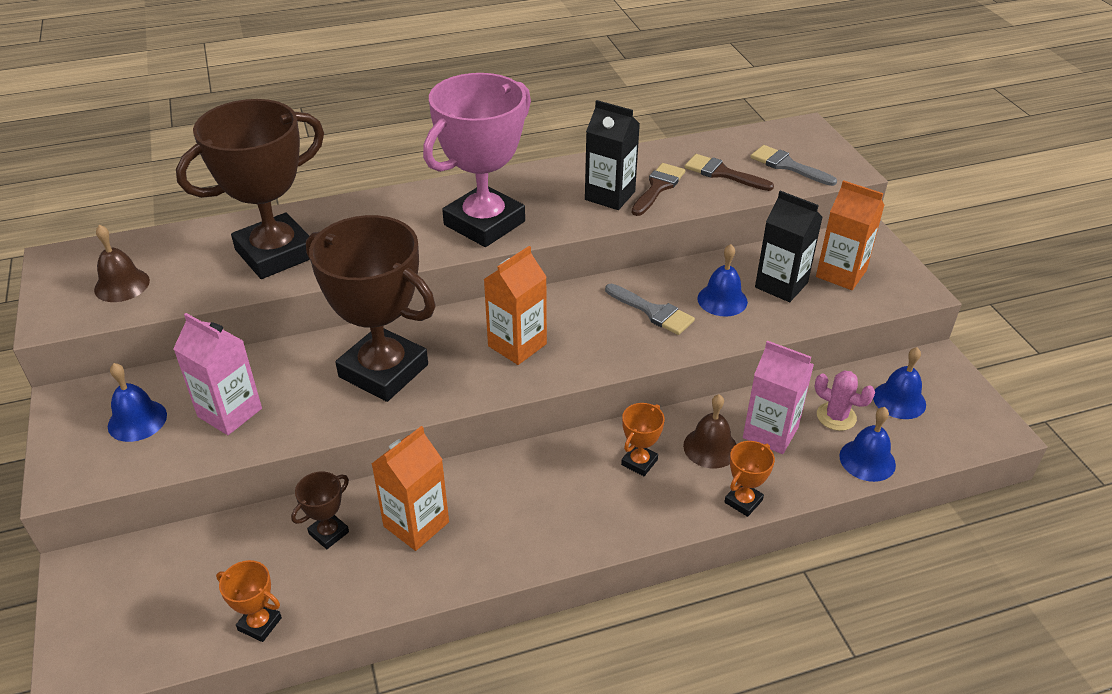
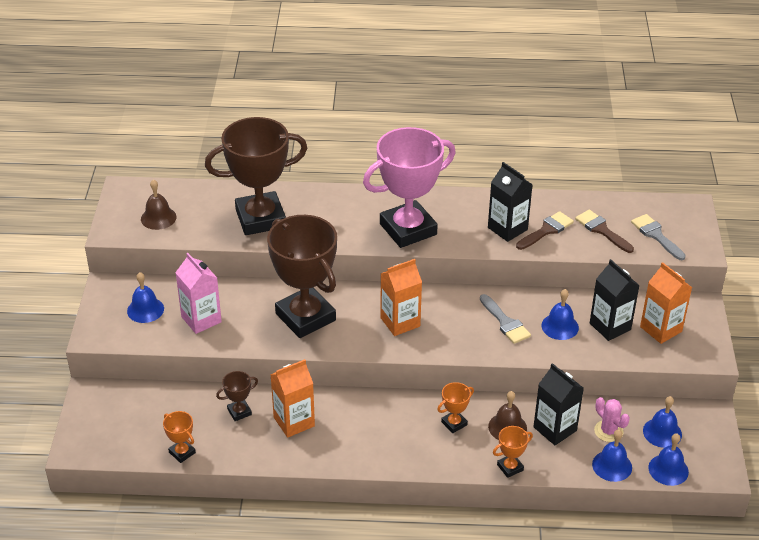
camera: 20 degrees right, 0 degrees up
(770, 432) = (555, 429): pink carton -> black carton
(936, 445) = (668, 469): none -> blue bell

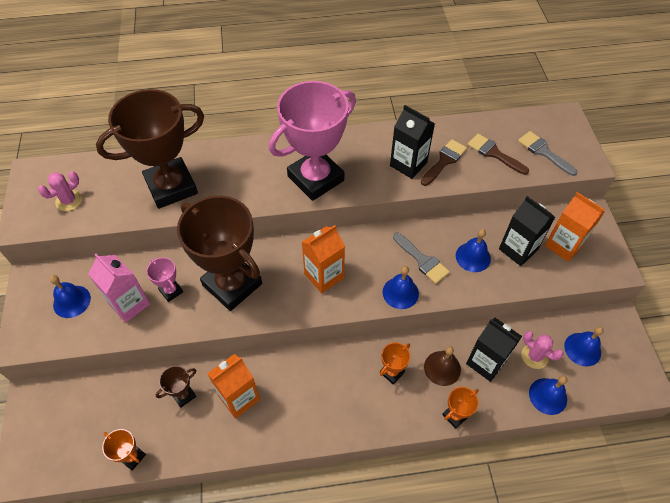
camera: 10 degrees left, 15 degrees up
(158, 218) = (69, 201): brown bell -> pink cactus
(243, 314) = (171, 291): none -> pink trophy
(668, 469) = (599, 391): blue bell -> blue bell (400, 292)

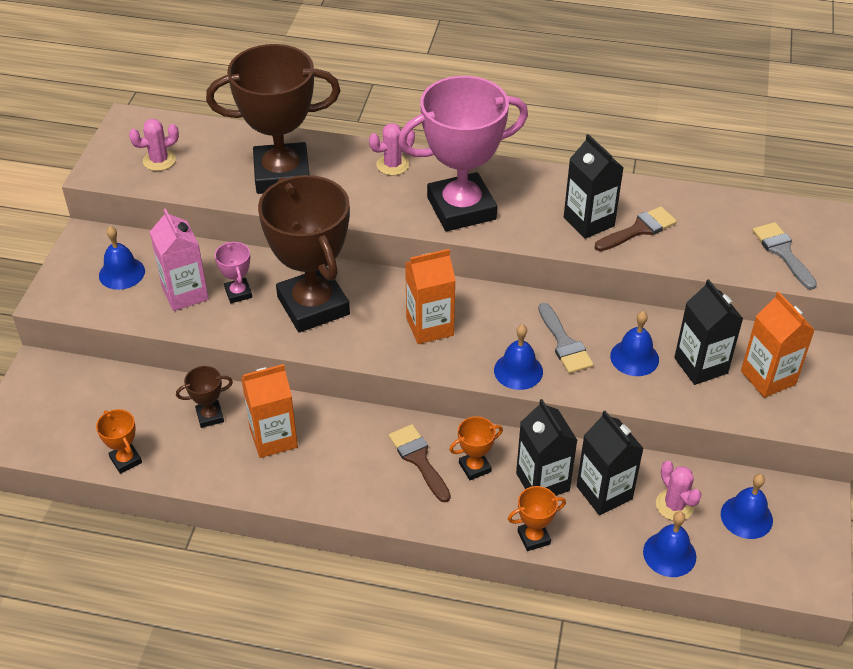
camera: 20 degrees right, 10 degrees down
(251, 156) = (392, 165): none -> pink cactus
(442, 368) = (542, 482): brown bell -> black carton
(494, 153) = (711, 237): brown brush -> brown brush (418, 459)

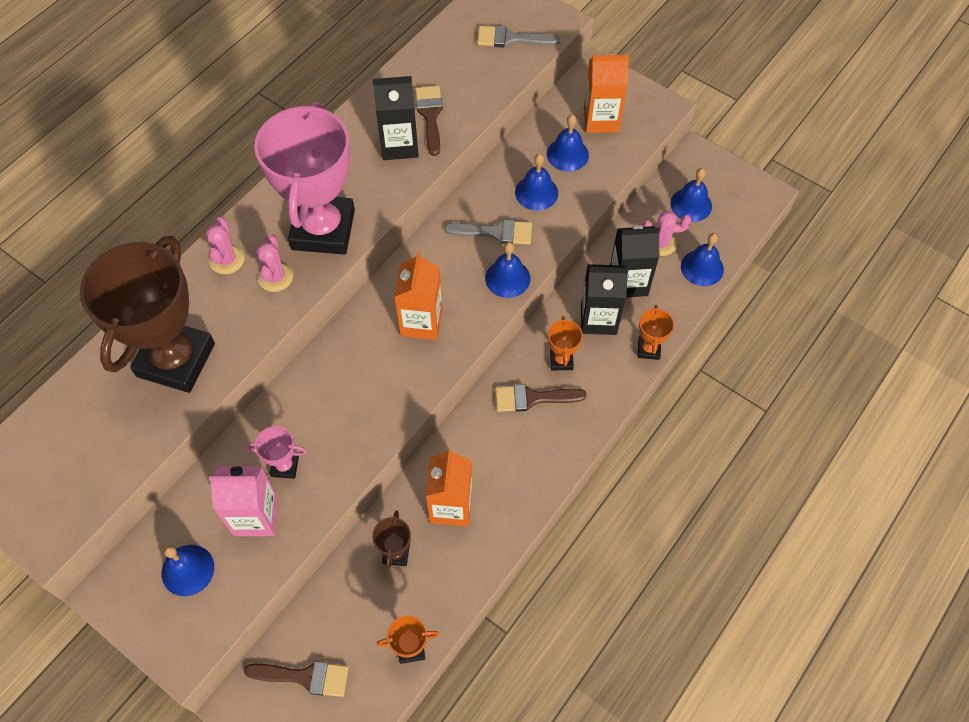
camera: 65 degrees left, 15 degrees up
(75, 399) = (305, 677): none -> brown brush
(159, 160) = (71, 470): pink cactus -> pink cactus (275, 277)
(313, 306) = (341, 406): brown trophy -> none
(700, 365) = (567, 154): black carton -> blue bell

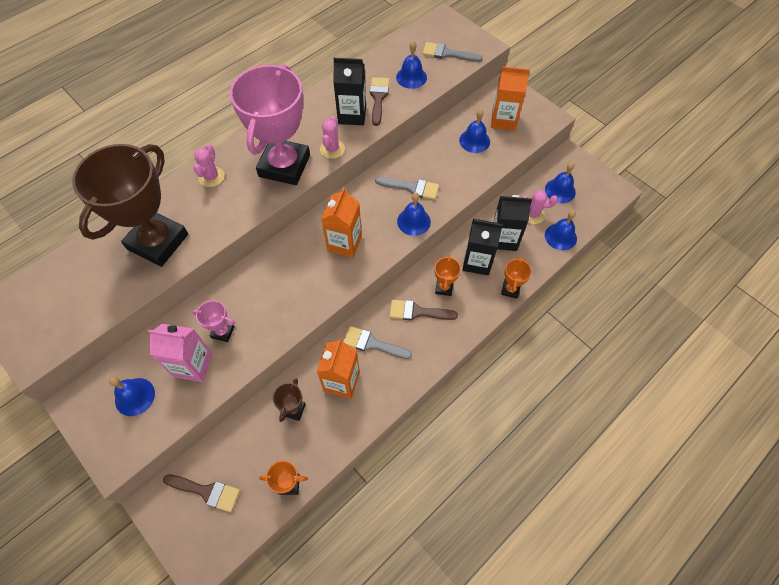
camera: 10 degrees right, 0 degrees up
(275, 277) = (243, 194): pink cactus -> pink cactus (332, 149)
(481, 450) = (372, 344): none -> grey brush
(536, 192) = (446, 164): blue bell -> blue bell (411, 77)

